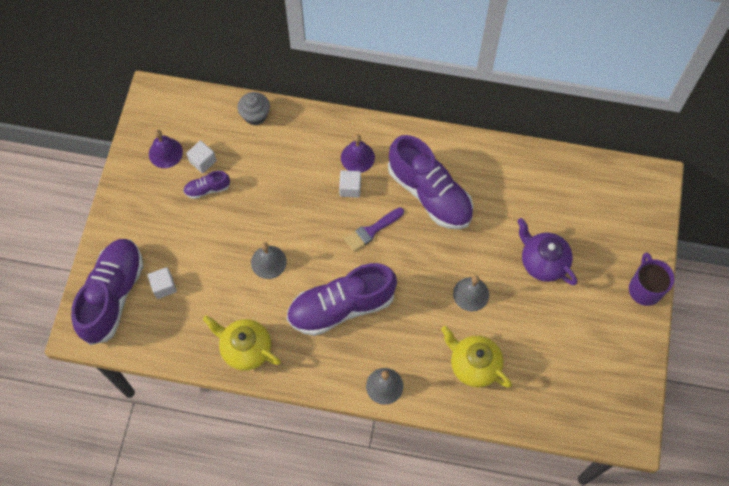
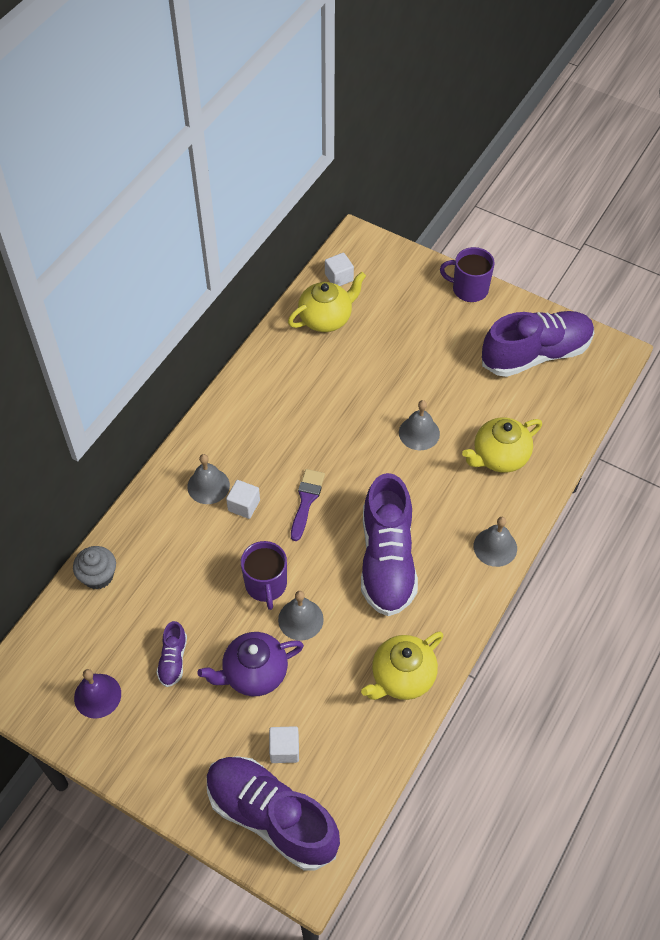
camera: 70 degrees left, 10 degrees down
(203, 161) = (132, 654): white cube -> white cube (339, 277)
(288, 228) = (266, 585): none -> purple mug
(357, 157) = (208, 486): purple bell -> grey bell
(372, 230) = (306, 501): purple brush -> purple brush turned 150 degrees counterclockwise
(430, 194) = (286, 431): purple shoe -> purple shoe (535, 354)
(542, 262) = (408, 359): purple teapot -> purple teapot (254, 673)
(556, 184) = (326, 318): none -> yellow teapot

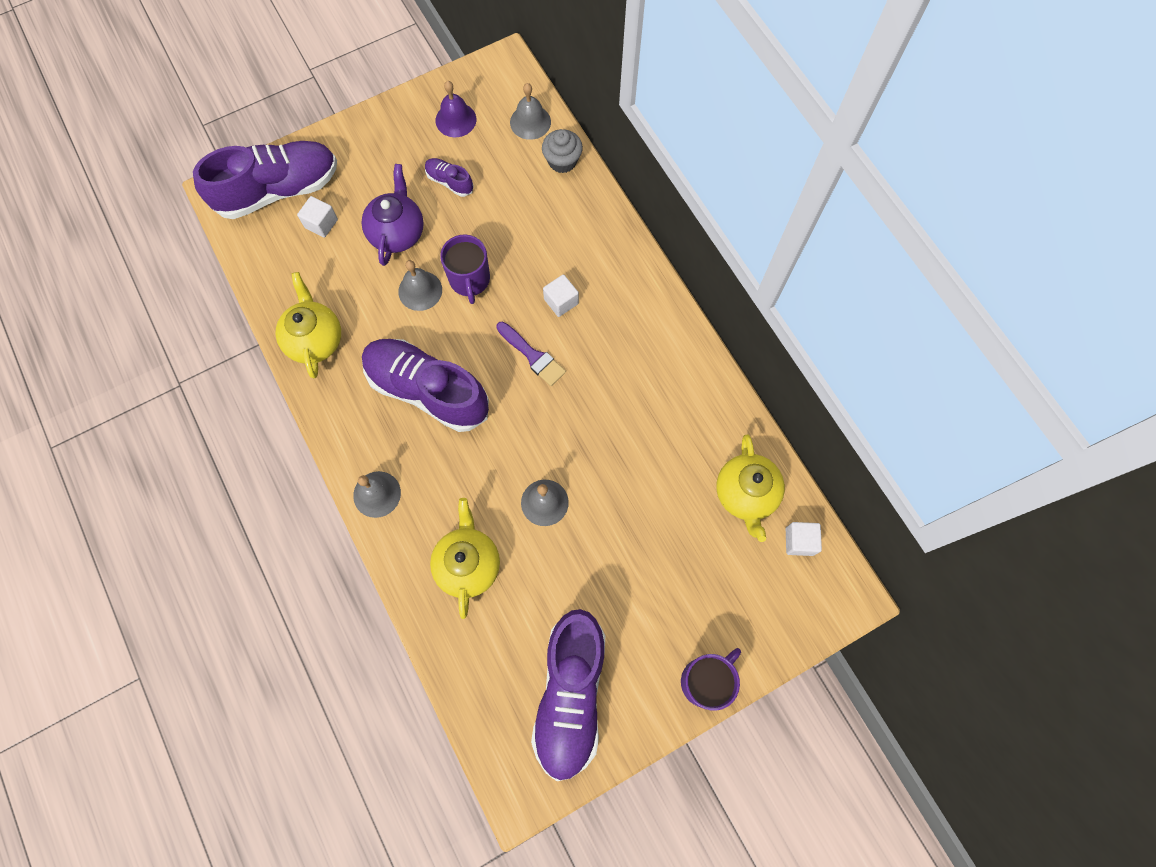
camera: 120 degrees right, 15 degrees up
(208, 486) = (600, 282): grey bell -> grey bell (530, 122)
(266, 585) = (470, 280): purple mug -> purple mug turned 120 degrees counterclockwise

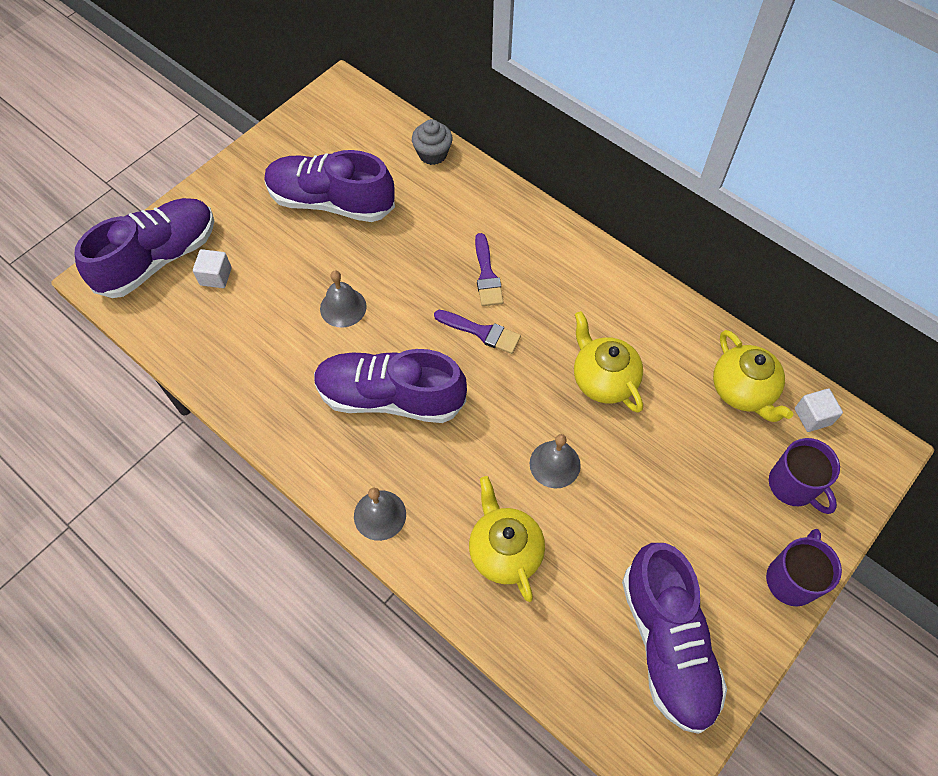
camera: 20 degrees left, 10 degrees down
(315, 340) = (253, 386): yellow teapot -> yellow teapot (603, 380)
(397, 232) = (297, 262): purple teapot -> none
(449, 182) = (331, 202): purple shoe -> purple shoe, size x2.28
(456, 120) = (314, 147): purple bell -> none
(470, 280) = (389, 283): purple mug -> purple mug (793, 486)
(530, 122) = (387, 129): grey bell -> none
(561, 301) = (487, 275): white cube -> purple brush

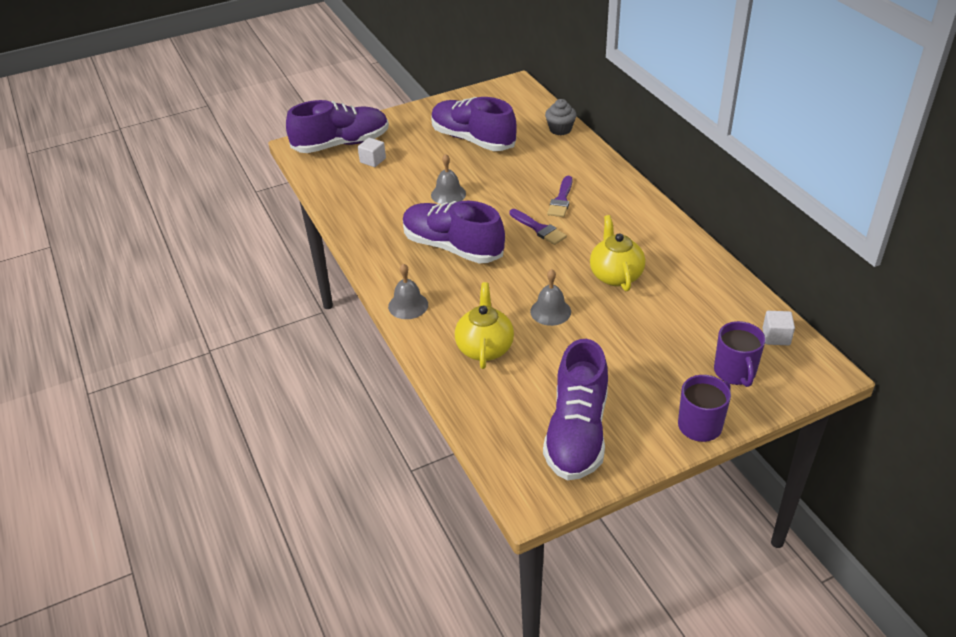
camera: 25 degrees right, 20 degrees down
(743, 391) = (725, 308): yellow teapot -> none

